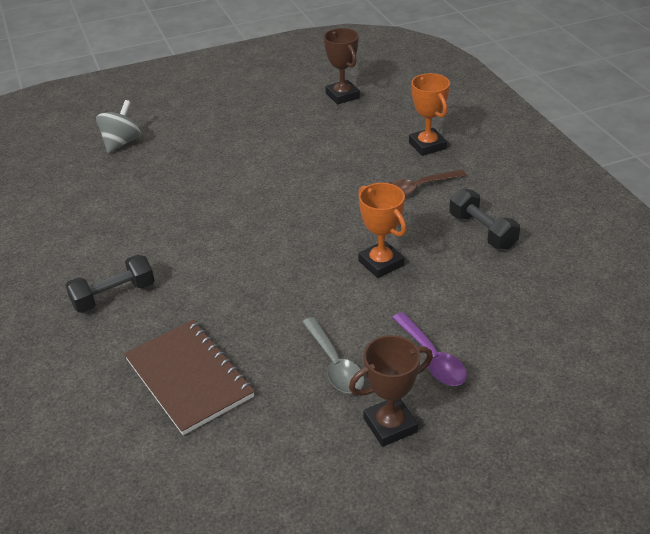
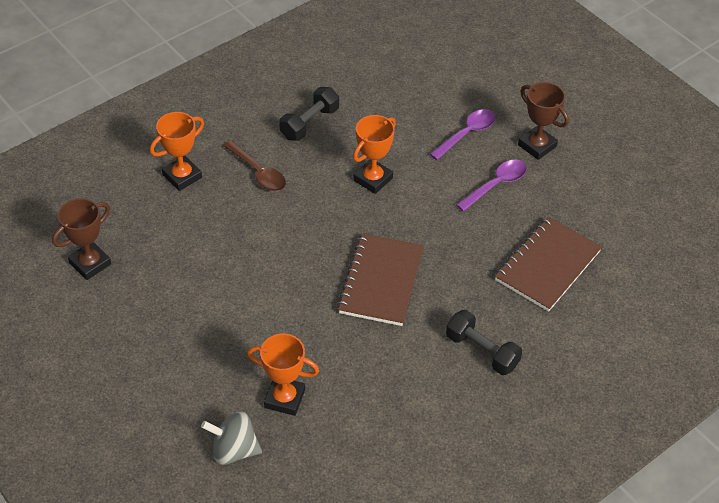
camera: 110 degrees left, 10 degrees up
(149, 171) = (284, 398): none -> orange trophy
(239, 244) = (381, 281): none -> brown notebook
(334, 364) = (496, 185): grey spoon -> purple spoon

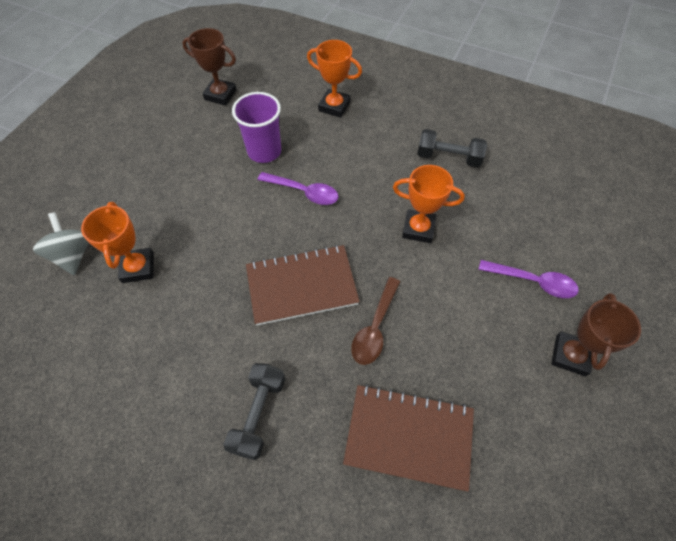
camera: 65 degrees right, 10 degrees up
(203, 254) = (264, 151): none -> purple cup
(258, 172) = (369, 148): brown spoon -> brown spoon (375, 327)
(496, 185) = (486, 336): purple spoon -> purple spoon (304, 192)

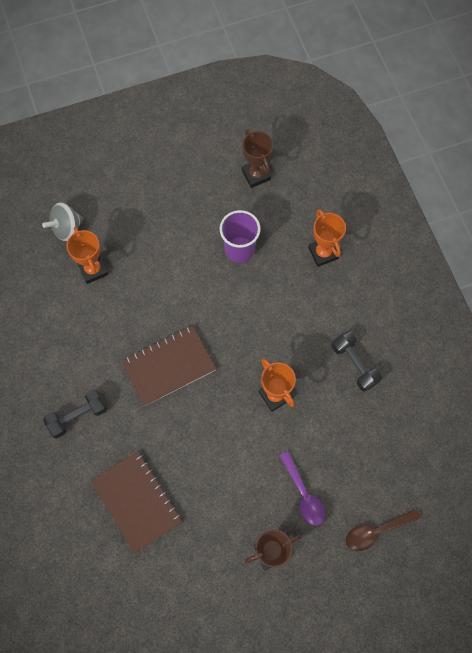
camera: 45 degrees right, 10 degrees up
(73, 255) = (67, 228): grey spinning top -> grey spinning top turned 150 degrees counterclockwise
(138, 268) = (93, 269): orange trophy -> orange trophy turned 60 degrees counterclockwise
(301, 286) = (169, 366): brown notebook -> brown notebook turned 60 degrees counterclockwise
(304, 192) = (233, 304): purple spoon -> none
(375, 327) = (182, 430): brown spoon -> brown spoon (376, 531)

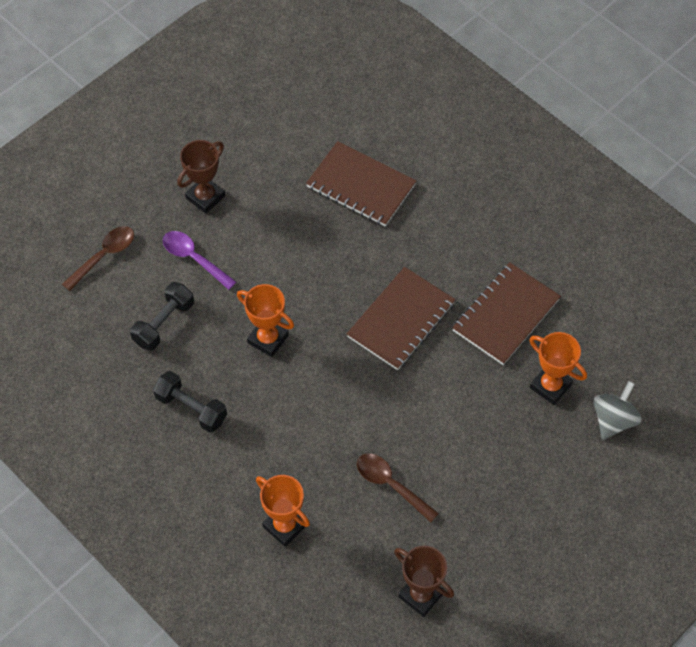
camera: 155 degrees right, 10 degrees down
(77, 416) = (468, 234): black dumbbell -> black dumbbell (164, 323)
(91, 336) = (505, 315): none -> brown notebook
(239, 249) = (391, 485): purple cup -> brown spoon

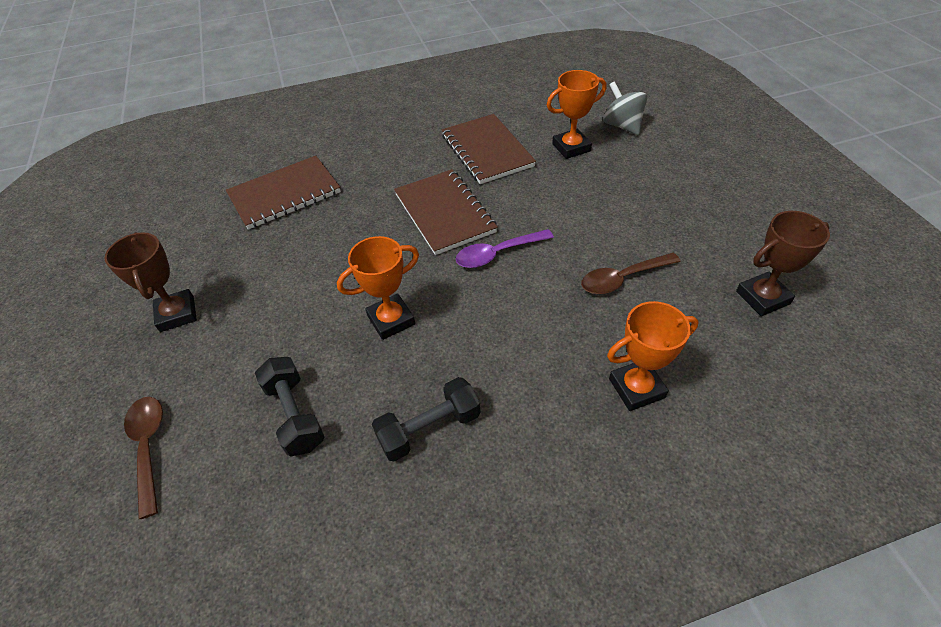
camera: 60 degrees left, 10 degrees down
(194, 258) = (239, 352): purple spoon -> purple spoon (497, 254)

